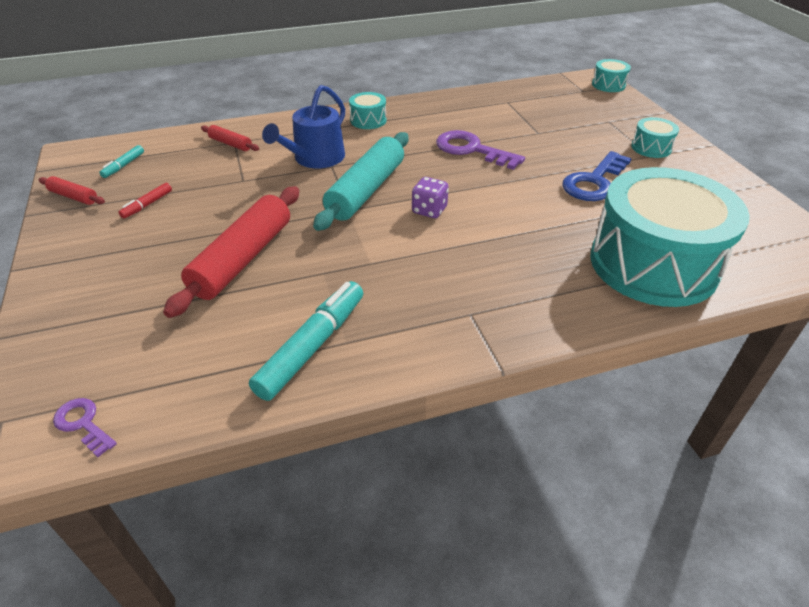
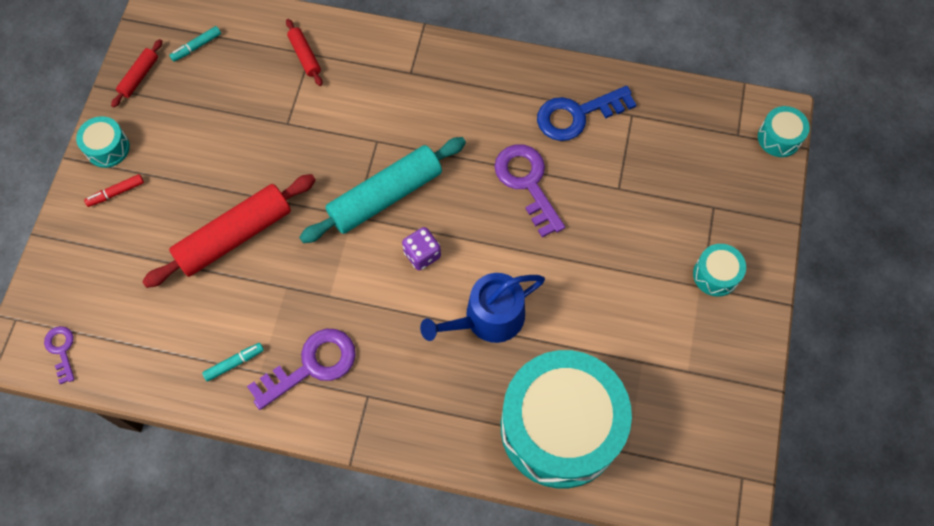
camera: 30 degrees right, 25 degrees up
(74, 197) = (139, 77): red rolling pin -> red rolling pin turned 60 degrees clockwise
(147, 205) = (193, 120): red marker -> red marker (116, 193)
(312, 347) = (234, 363): turquoise marker -> turquoise marker, size x0.49
(315, 158) = (369, 121): blue watering can -> blue watering can (487, 318)
(368, 120) = (459, 78): turquoise drum -> turquoise drum (107, 148)
(395, 315) = (312, 365): none -> purple key
(594, 182) = (606, 296): blue key -> blue key (577, 115)

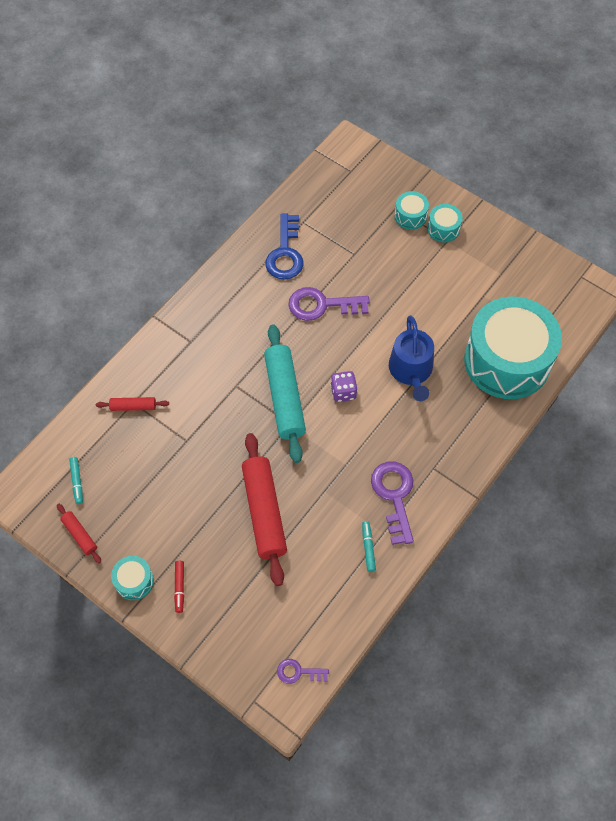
camera: 65 degrees left, 5 degrees down
(779, 138) = (365, 150): turquoise drum -> turquoise drum (410, 216)

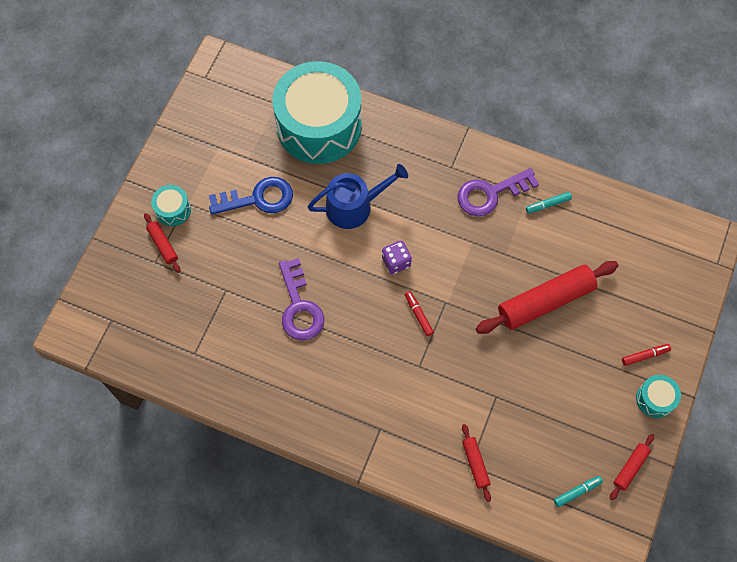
camera: 105 degrees left, 5 degrees up
(285, 253) = (242, 361): blue key -> blue key (258, 198)
(285, 397) = (418, 315): turquoise rolling pin -> red marker
(298, 672) = (679, 234): purple key -> none
(410, 216) = (163, 245): turquoise drum -> red rolling pin

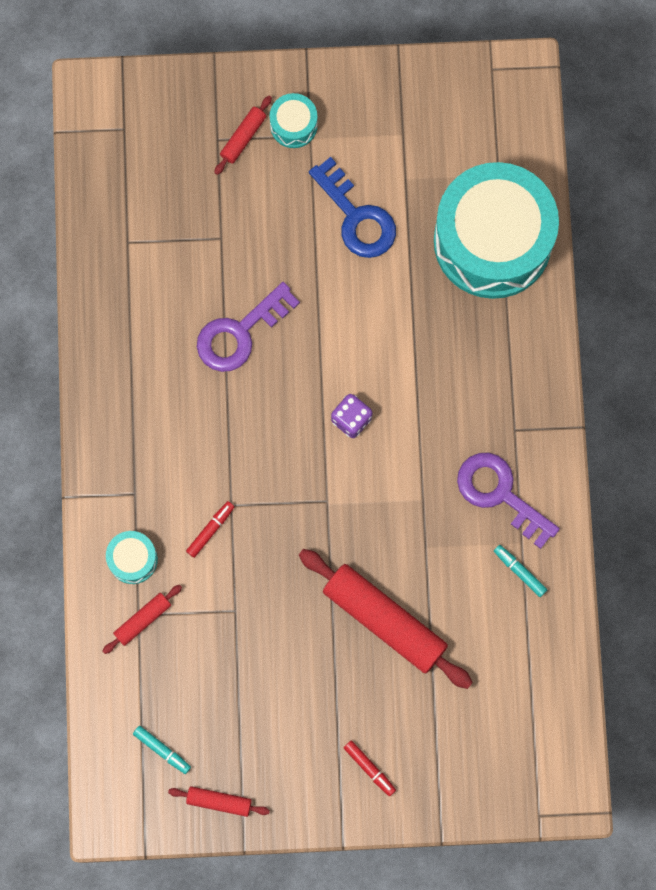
camera: 65 degrees right, 10 degrees up
(354, 206) = (402, 336): blue watering can -> none
(418, 315) = (295, 476): red marker -> red marker (210, 530)
(655, 399) = (318, 800): turquoise drum -> turquoise drum (133, 559)

